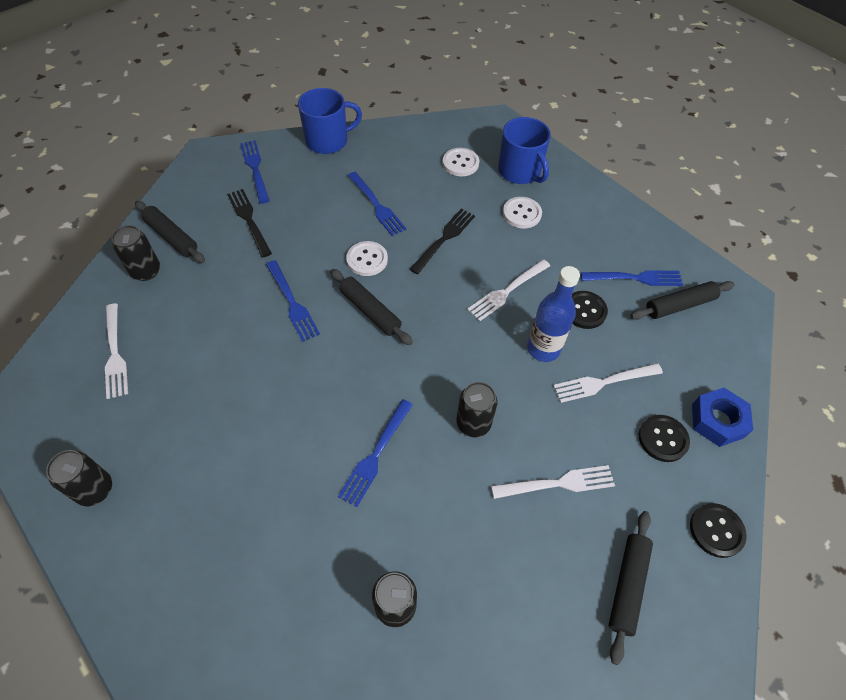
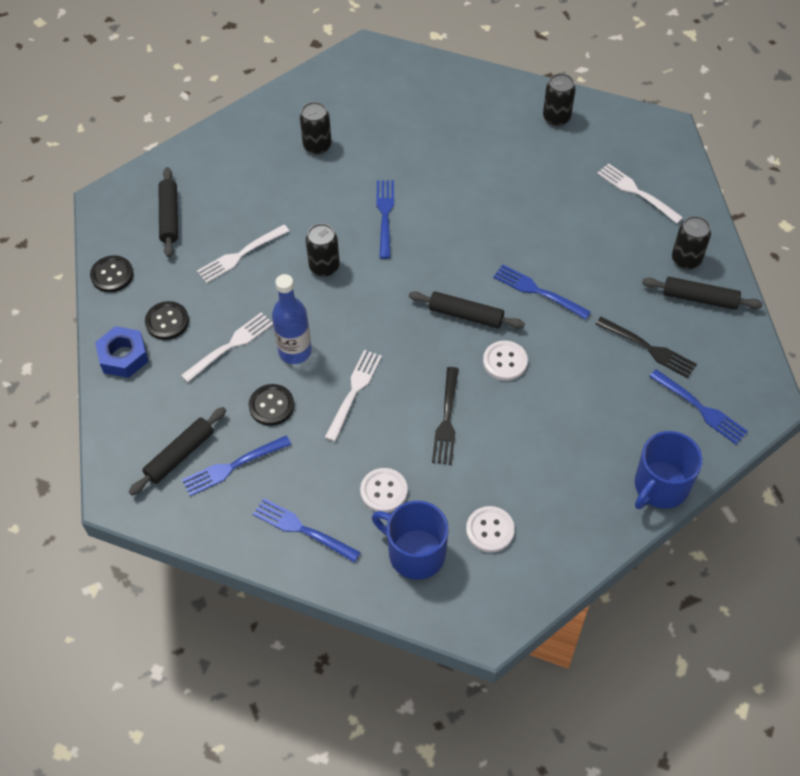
camera: 155 degrees right, 0 degrees up
(377, 205) = (540, 426): blue fork -> blue fork (302, 529)

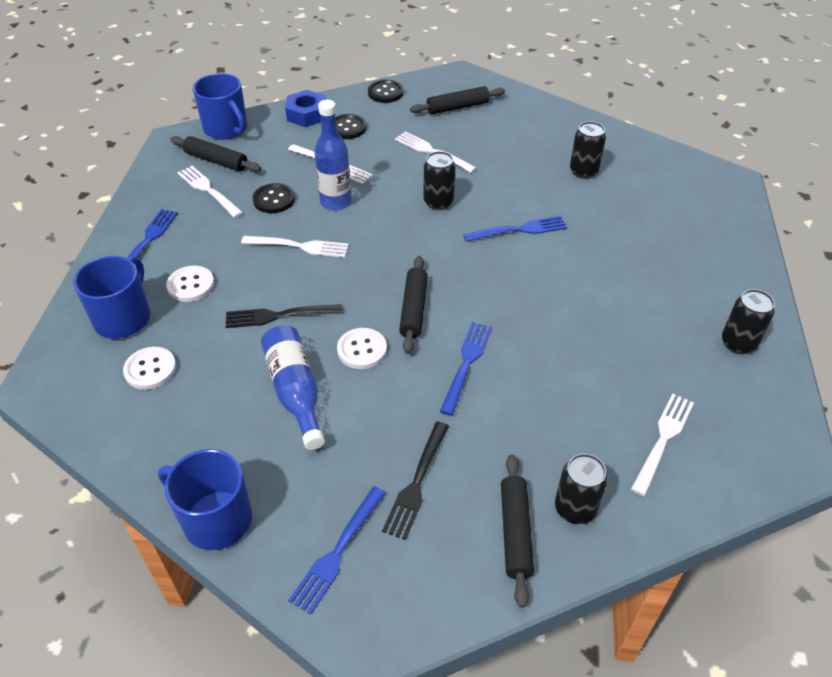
camera: 75 degrees right, 10 degrees down
(119, 440) = (226, 129): none -> blue mug
(233, 466) = (208, 190): blue fork -> white fork
(542, 417) = (295, 391): none -> blue bottle

